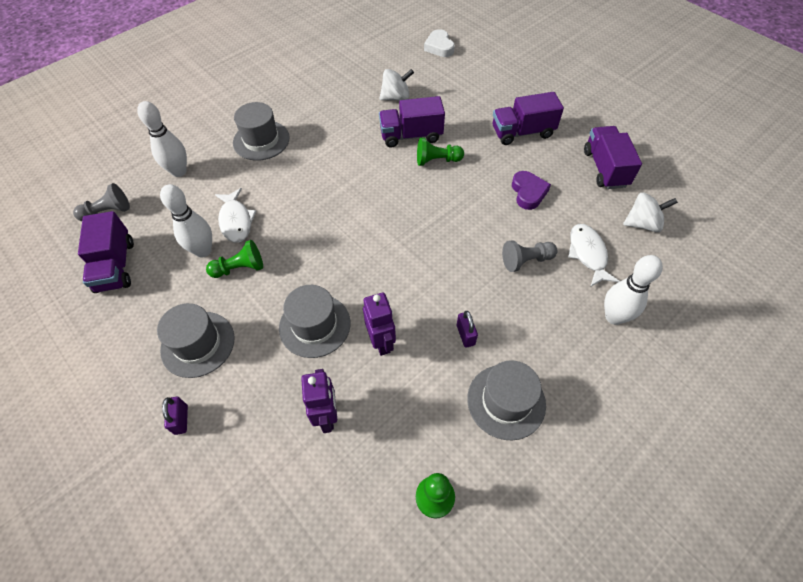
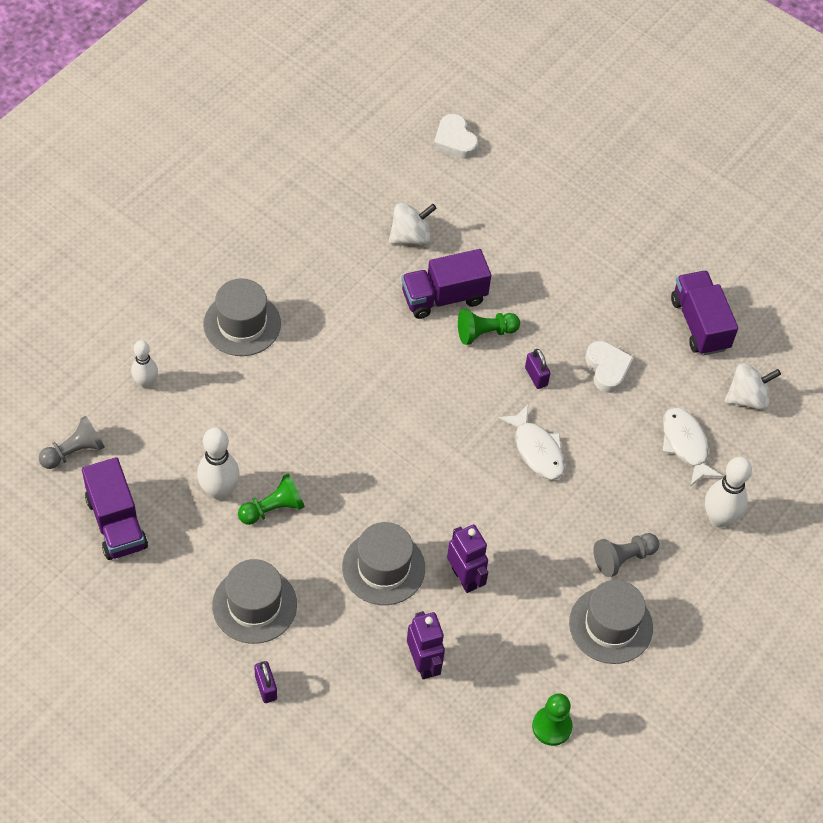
camera: 15 degrees left, 0 degrees up
(179, 171) = (146, 383): white bowling pin -> white bowling pin, size x0.65
(236, 221) = (247, 446): white fish -> white fish (537, 450)
(465, 335) = (557, 558): purple padlock -> purple padlock (536, 376)
(522, 132) = (590, 278): purple truck -> none
(526, 261) = (614, 461): grey pawn -> grey pawn (623, 558)
(528, 192) = (607, 369): purple heart -> white heart

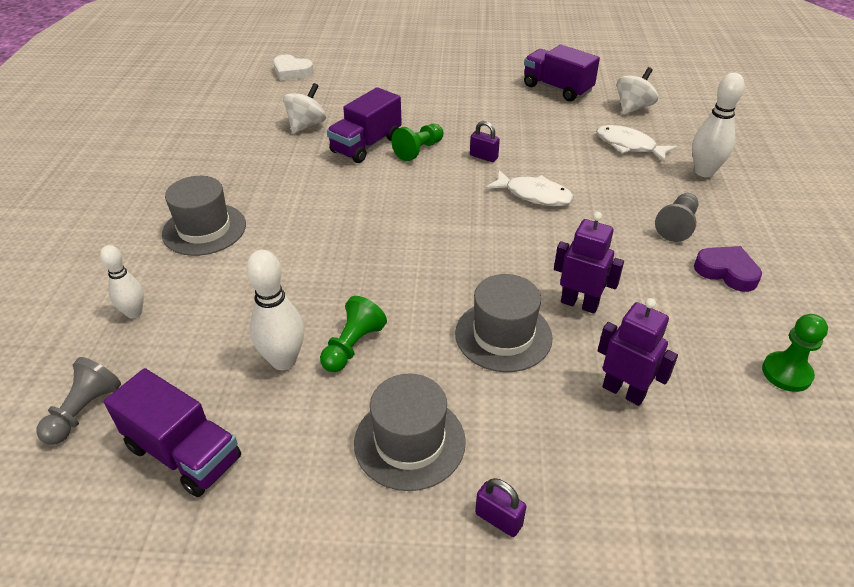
camera: 30 degrees left, 15 degrees down
(607, 369) = (527, 132): white heart -> none
(610, 625) = (726, 272): grey hat -> purple heart

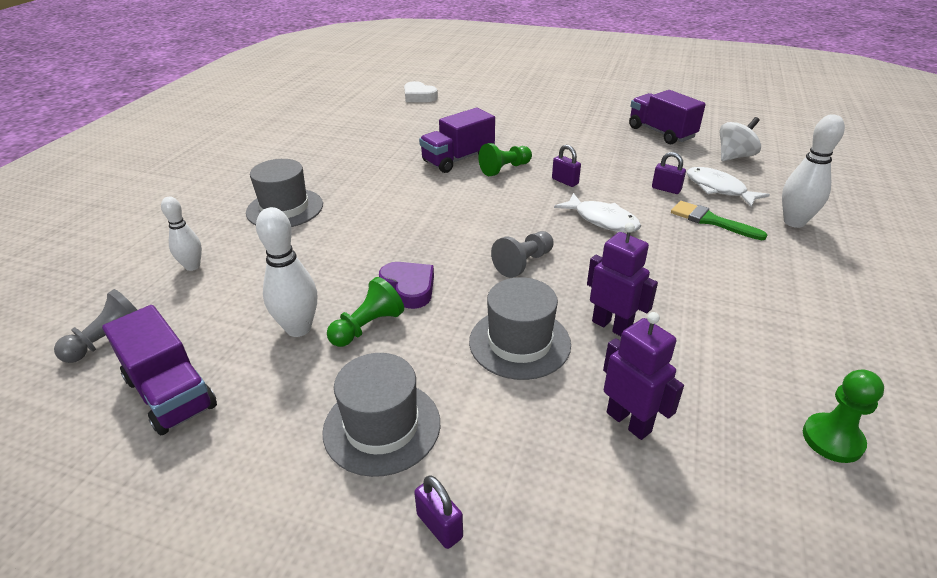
camera: 15 degrees right, 5 degrees down
(306, 125) = (412, 138): white spinning top -> none
(582, 152) = (666, 189): none -> purple padlock
(632, 181) = (710, 221): none -> green brush
(677, 226) = (746, 268): grey pawn -> grey pawn (523, 263)
(726, 272) = (790, 321): purple heart -> purple heart (409, 288)

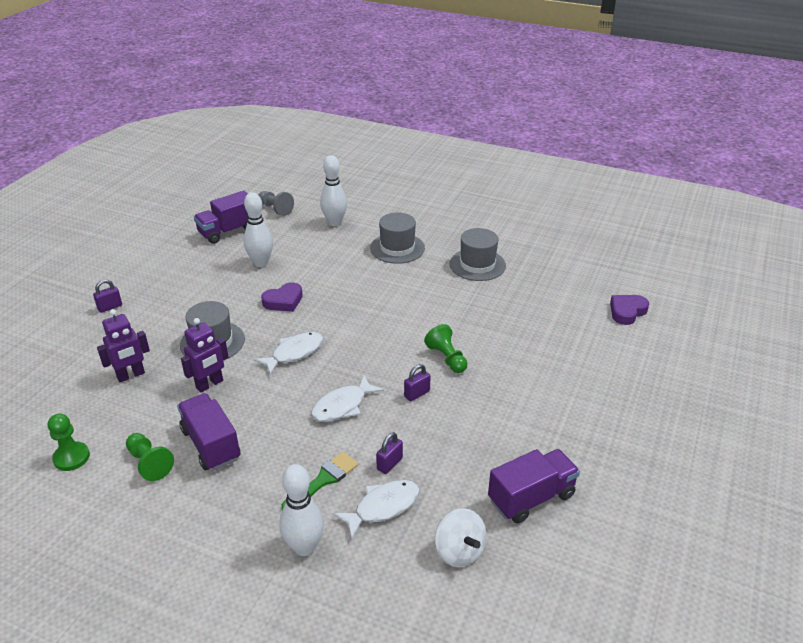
camera: 95 degrees right, 0 degrees up
(192, 266) = (334, 223): white bowling pin -> white bowling pin, size x1.53
(367, 327) = (252, 286): green pawn -> green pawn (149, 463)
(382, 426) = (174, 291): grey hat -> grey hat (477, 265)
(419, 96) = (627, 312): white heart -> purple heart
(458, 159) = (469, 331): purple truck -> purple truck (211, 444)
(523, 263) = (294, 353): grey pawn -> white fish

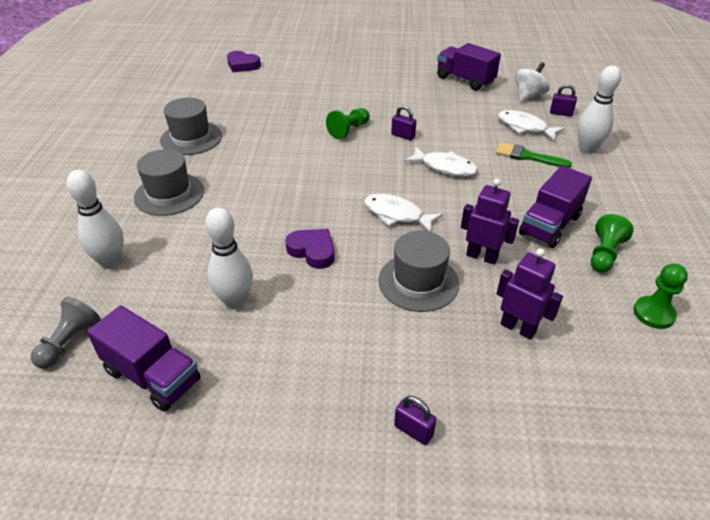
camera: 110 degrees left, 5 degrees up
(389, 464) = (485, 133): purple padlock -> purple padlock (560, 113)

